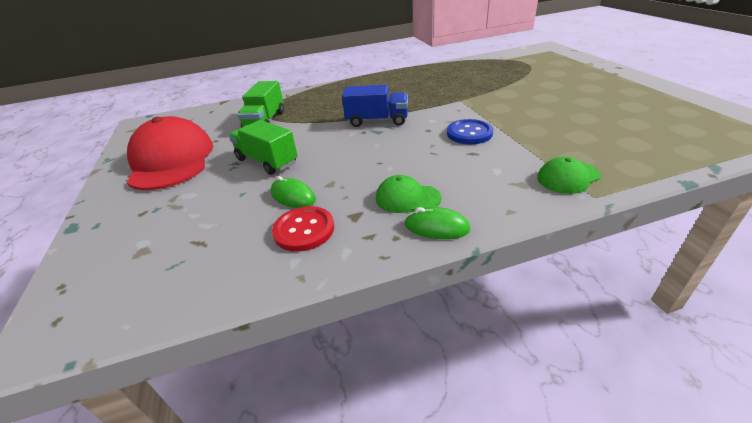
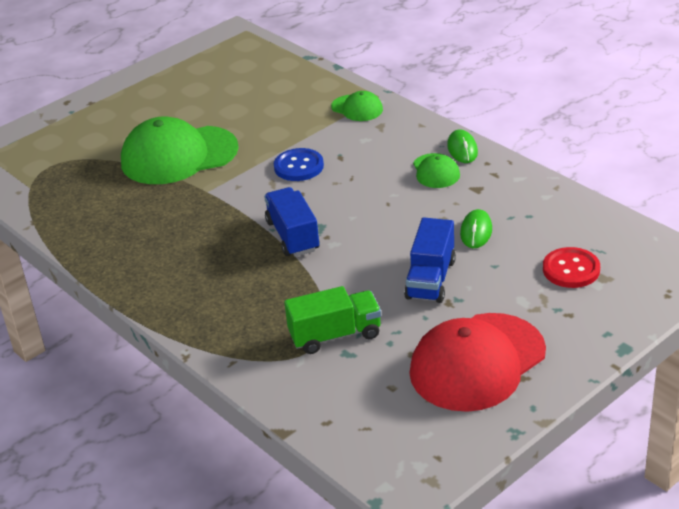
camera: 115 degrees left, 0 degrees up
(267, 161) = (430, 279): green truck -> blue truck
(304, 230) = (512, 206): red button -> red button (571, 269)
(517, 94) = (179, 155): none -> green cap

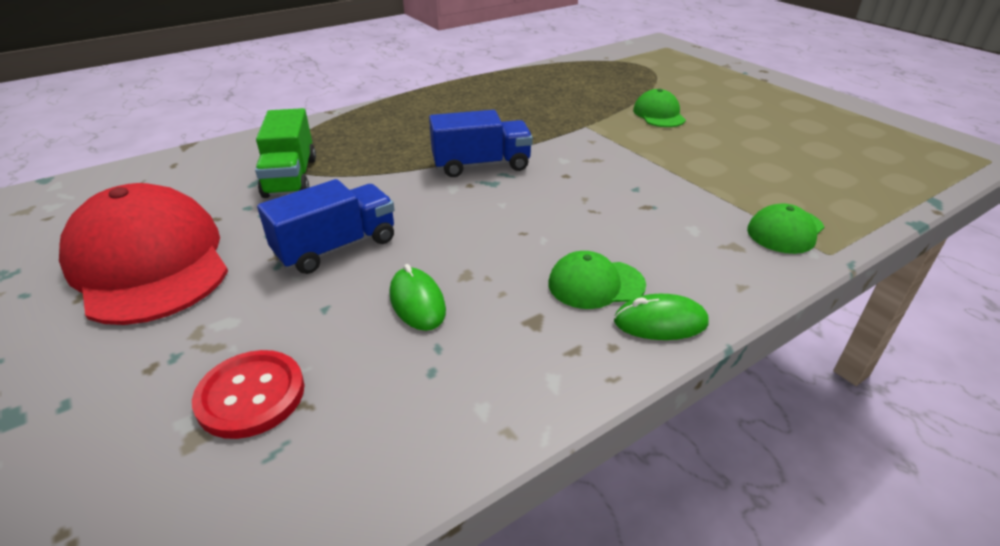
camera: 95 degrees right, 0 degrees up
(179, 155) = (659, 114): green cap -> green cap, size x0.48
(298, 166) = (627, 177): blue button -> none
(430, 279) = (336, 247): blue truck -> blue truck turned 120 degrees clockwise
(476, 231) = (417, 302): green mouse -> green mouse turned 45 degrees clockwise

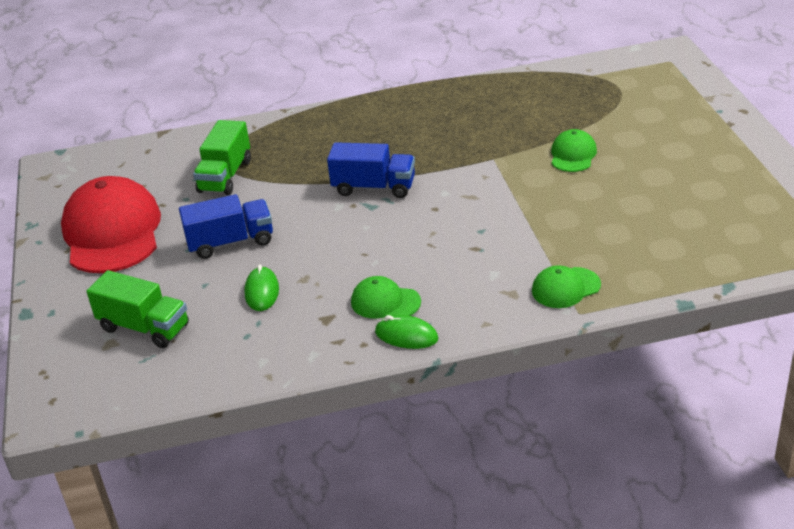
camera: 25 degrees right, 0 degrees up
(251, 395) = (144, 327): red button -> green truck

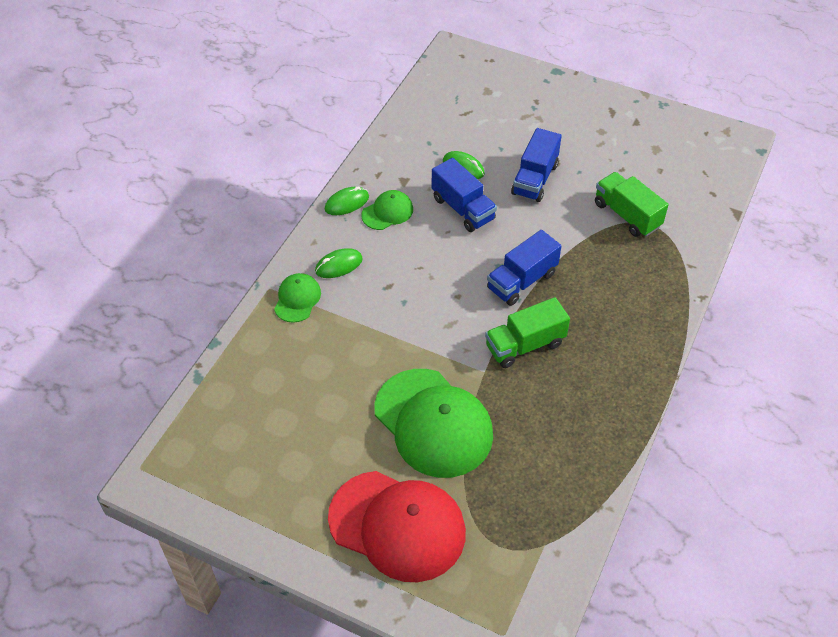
camera: 125 degrees right, 15 degrees up
(112, 232) = (610, 134): red cap -> red cap (397, 526)
(144, 327) = (486, 108): green truck -> green truck (525, 345)
(323, 261) = (463, 209): none -> blue truck
(492, 289) = (339, 265): none -> green mouse
(573, 155) = (433, 423): green cap -> green cap, size x2.10

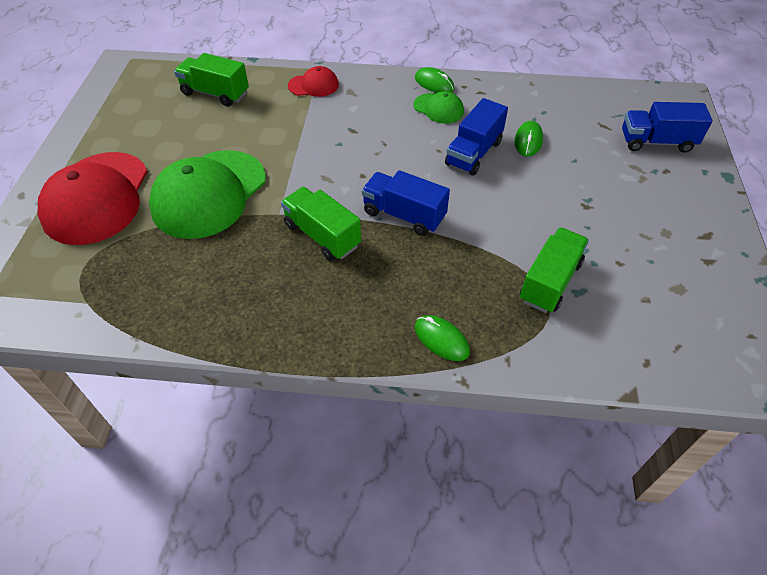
camera: 70 degrees right, 0 degrees up
(264, 390) = (215, 93): none -> green truck
(297, 299) = (313, 85): green cap -> red cap
(339, 265) = (361, 97): green mouse -> green mouse (441, 339)
(535, 179) = (550, 194): blue truck -> blue truck (656, 142)

